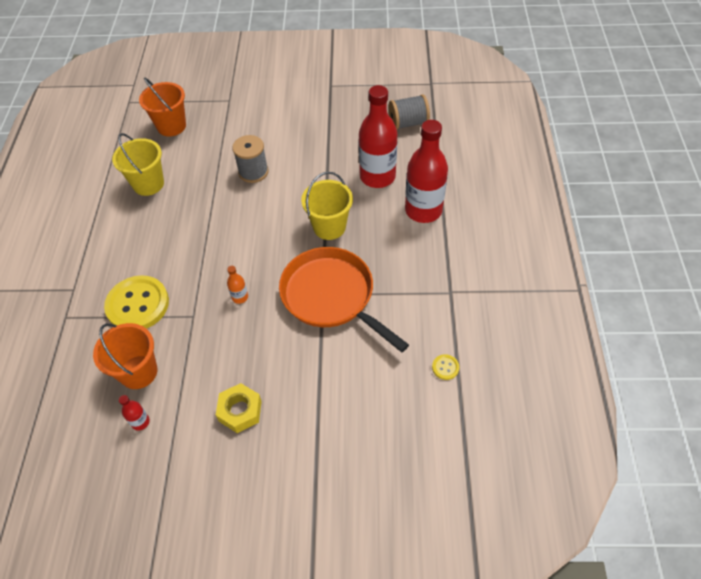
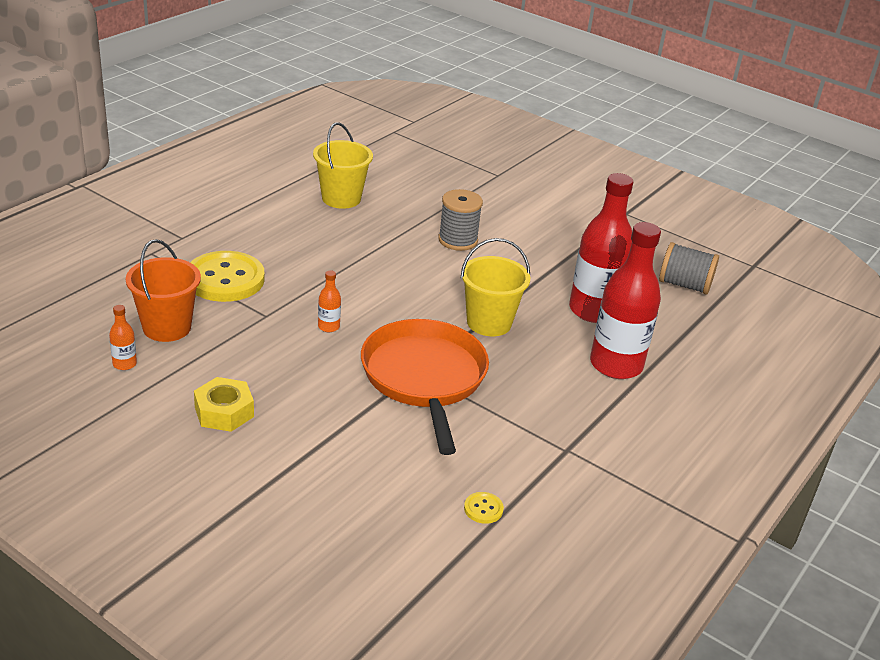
camera: 30 degrees right, 20 degrees down
(140, 422) = (124, 364): red bottle -> orange bottle
(171, 126) = (415, 167): orange bucket -> none

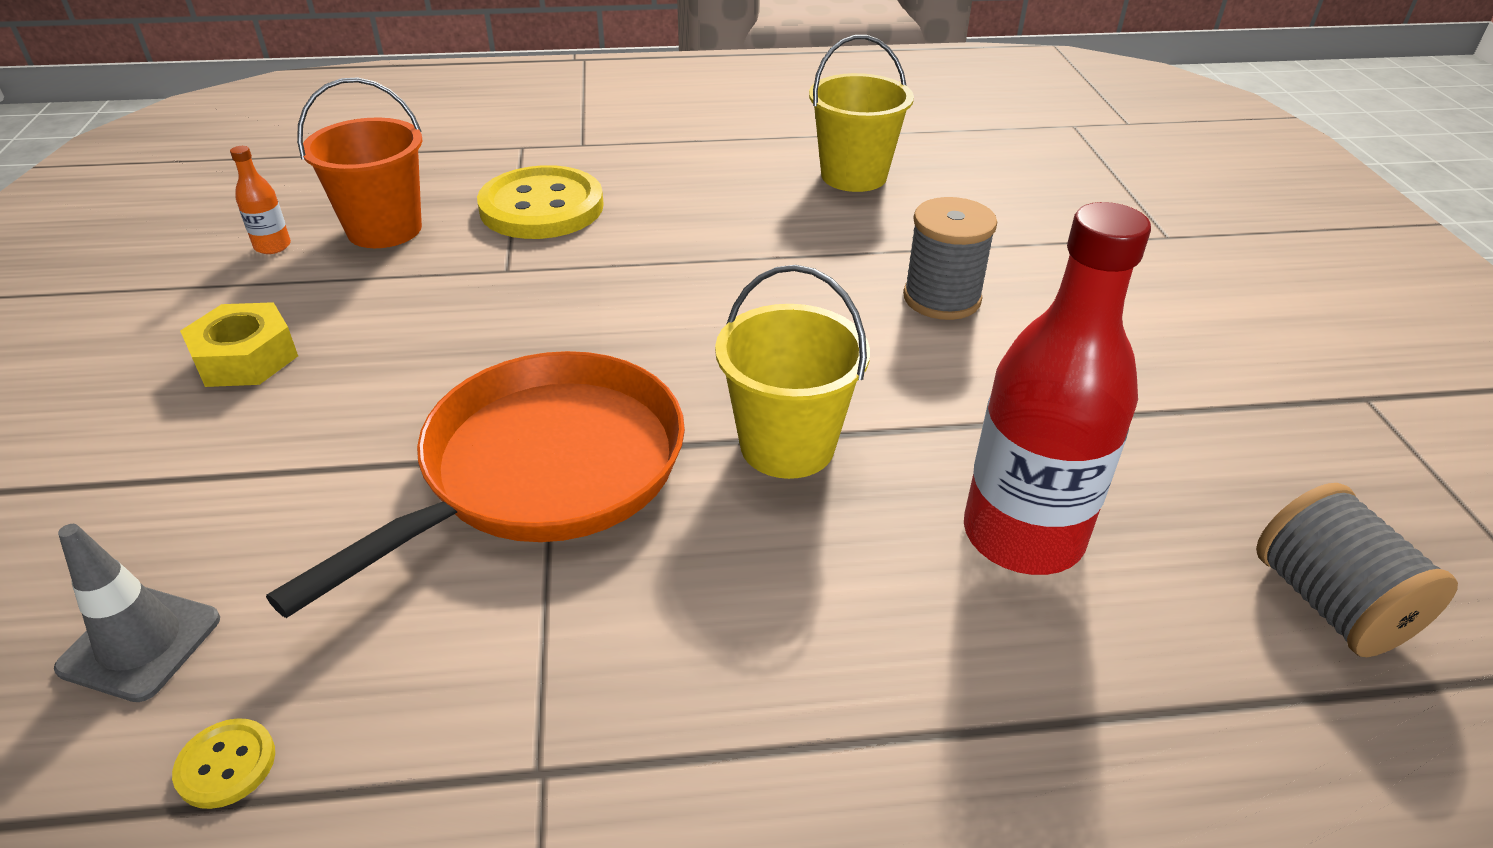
camera: 50 degrees right, 5 degrees up
(328, 327) = (551, 323): orange bottle -> none
(393, 507) = (140, 643): none -> grey traffic cone
(616, 365) = (909, 671): red bottle -> none

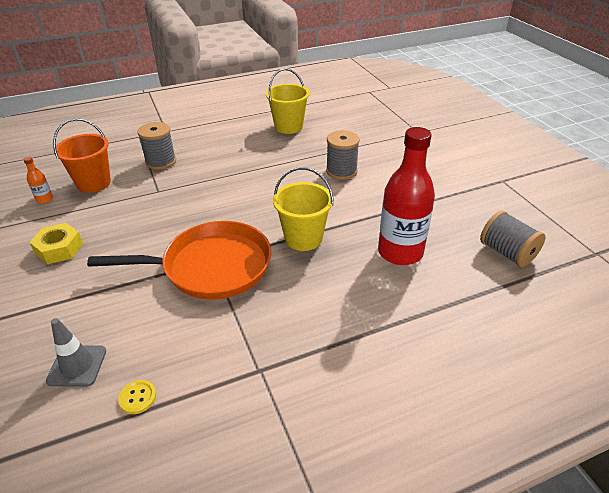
camera: 15 degrees left, 0 degrees up
(542, 207) = (161, 161): yellow button -> grey spool
(543, 470) = (211, 267): orange pan -> orange pan turned 60 degrees clockwise

